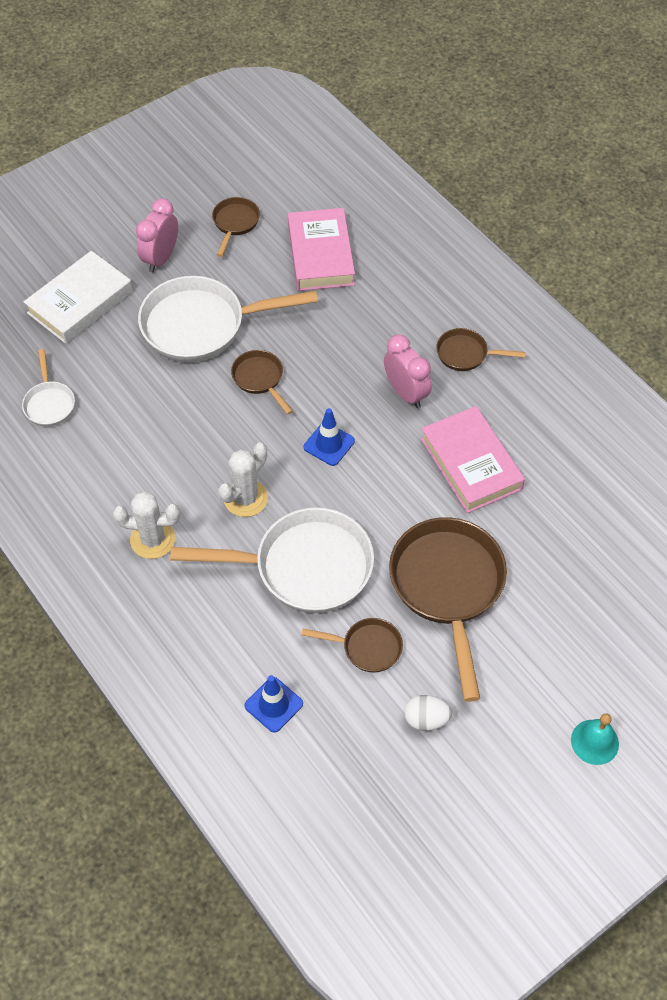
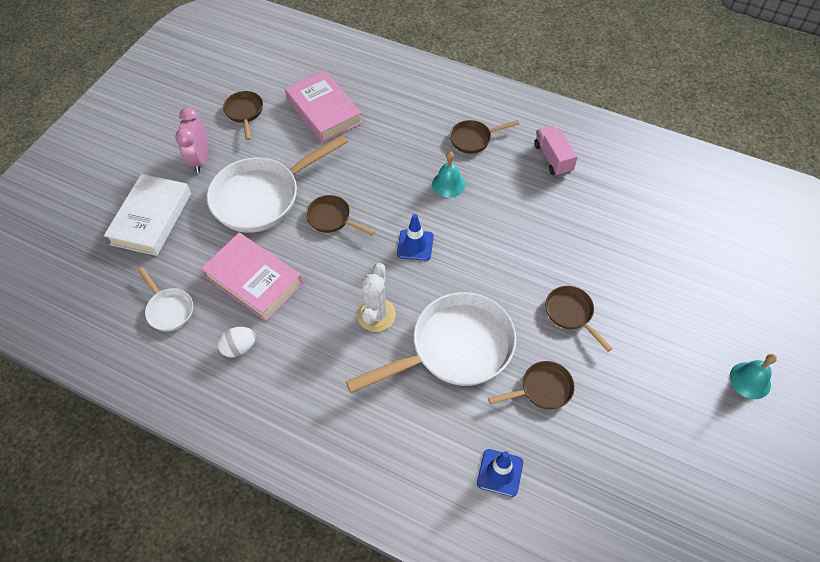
camera: 25 degrees left, 0 degrees up
(152, 539) = (320, 382): white cactus -> none
(406, 393) = (448, 184): pink clock -> turquoise bell
(426, 719) = (622, 424): white egg -> white egg (239, 348)
(448, 587) = (571, 314): brown pan -> brown pan, size x0.49
(471, 464) = (528, 215): pink book -> pink book (254, 280)
(542, 413) = (553, 158): none -> pink truck

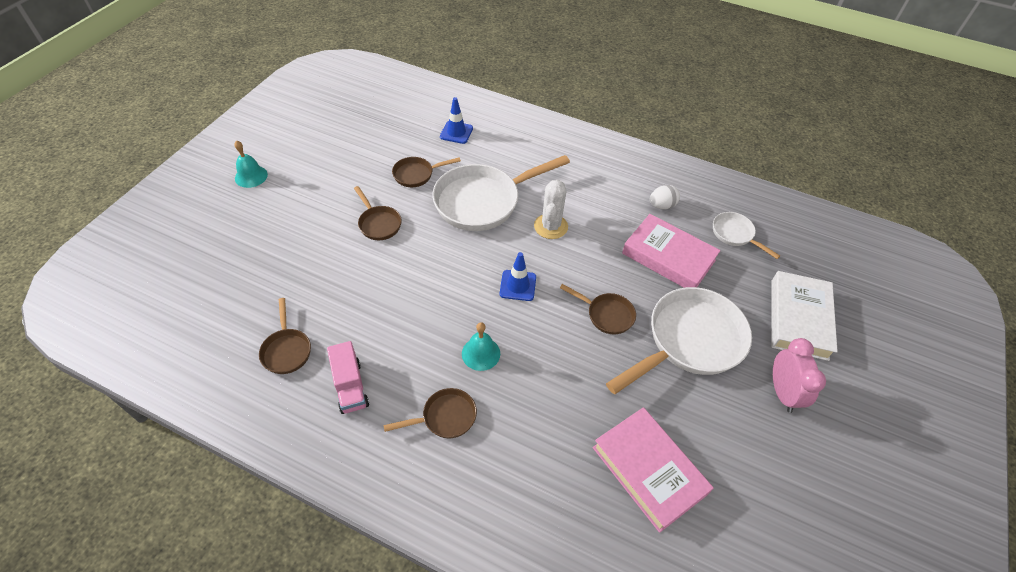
camera: 175 degrees right, 5 degrees down
(244, 113) = (757, 468): brown pan -> brown pan (287, 350)

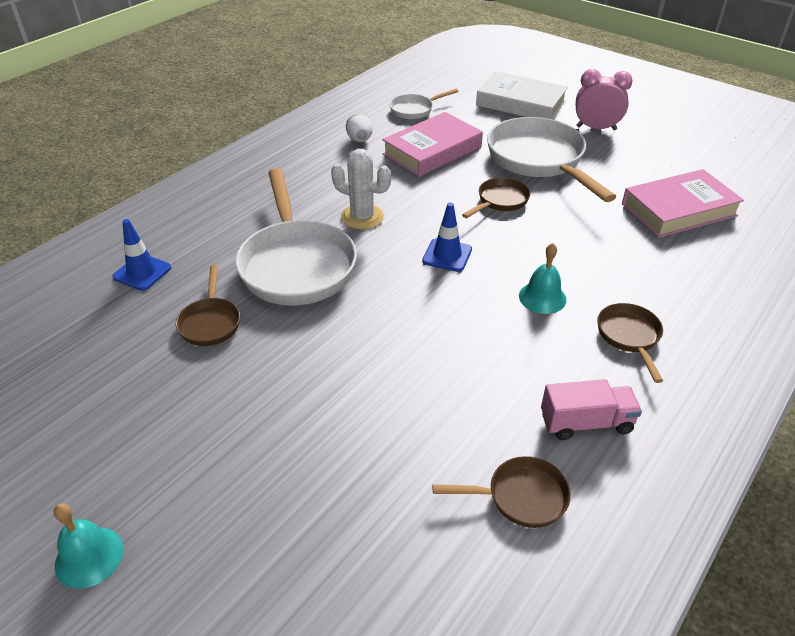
camera: 75 degrees left, 10 degrees down
(378, 223) = (296, 373): brown pan -> none

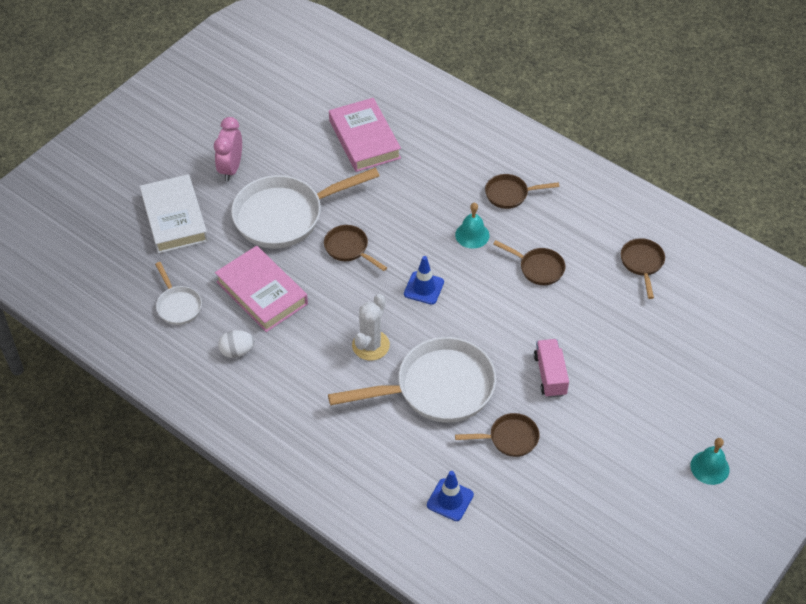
camera: 90 degrees left, 10 degrees up
(493, 362) = (538, 268): none -> brown pan
(520, 103) = (175, 218): white book -> white book turned 45 degrees counterclockwise
(586, 423) = (585, 227): pink truck -> pink truck (550, 375)

